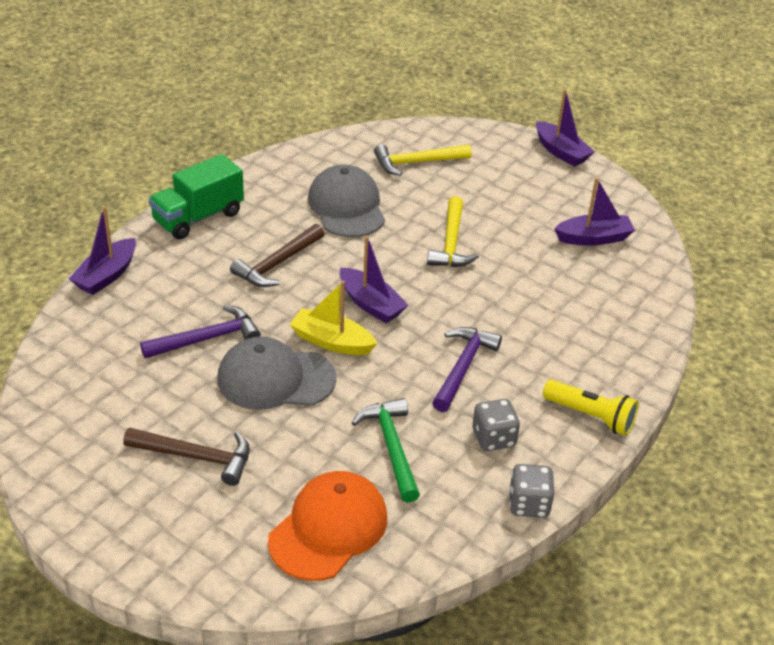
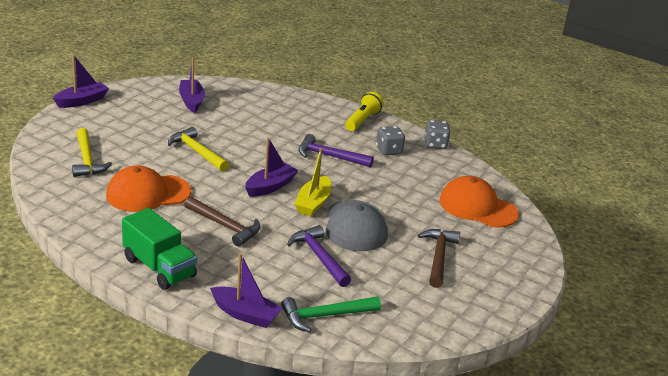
camera: 95 degrees left, 10 degrees down
(347, 207) = (148, 193): grey cap -> orange cap
(391, 447) = (406, 184): green hammer -> green hammer (325, 316)
(451, 243) = (197, 152): yellow hammer -> yellow hammer turned 135 degrees counterclockwise

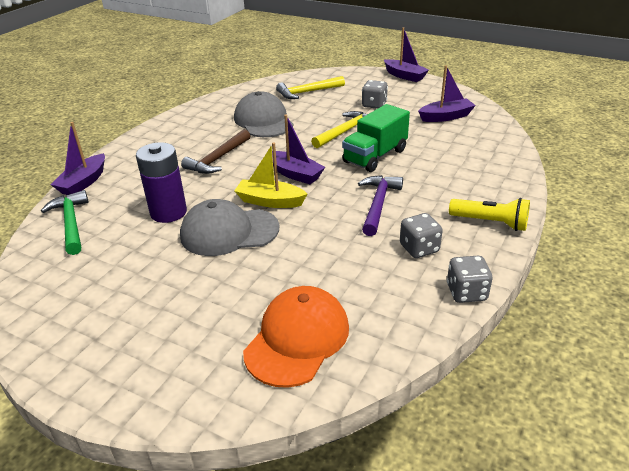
camera: 90 degrees right, 5 degrees up
(145, 128) = (374, 105): none -> grey dice
(148, 193) = (263, 121): orange cap -> grey cap
(159, 268) = (153, 139): green truck -> green truck (375, 156)
(319, 257) = (168, 212): purple hammer -> purple battery
(438, 257) = (168, 298): brown hammer -> none

